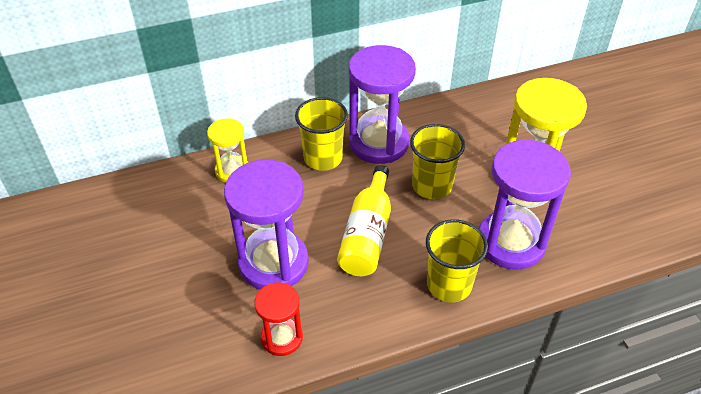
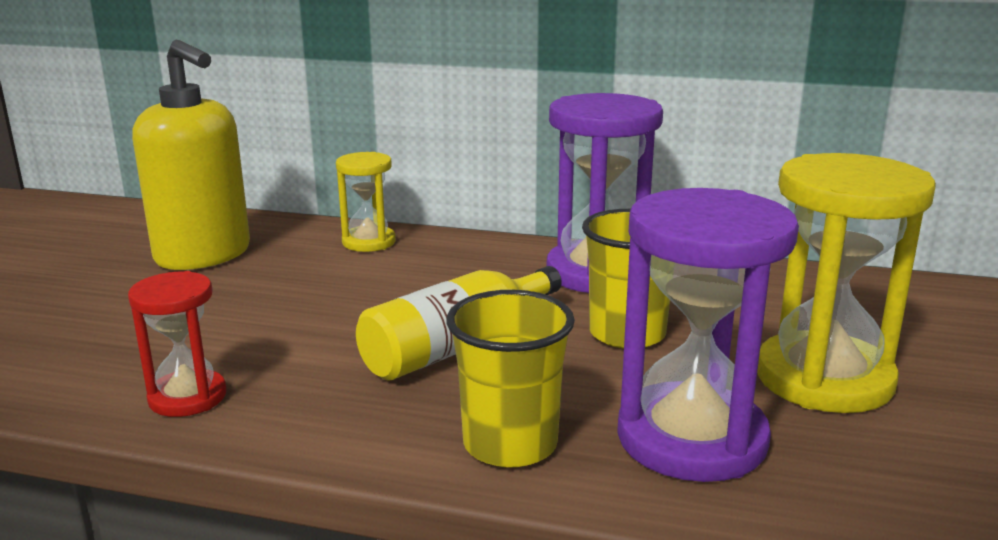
camera: 35 degrees right, 25 degrees down
(148, 229) = (203, 255): none -> yellow soap dispenser
(273, 263) = (292, 327): purple hourglass -> none
(323, 158) = (498, 264): yellow cup -> none

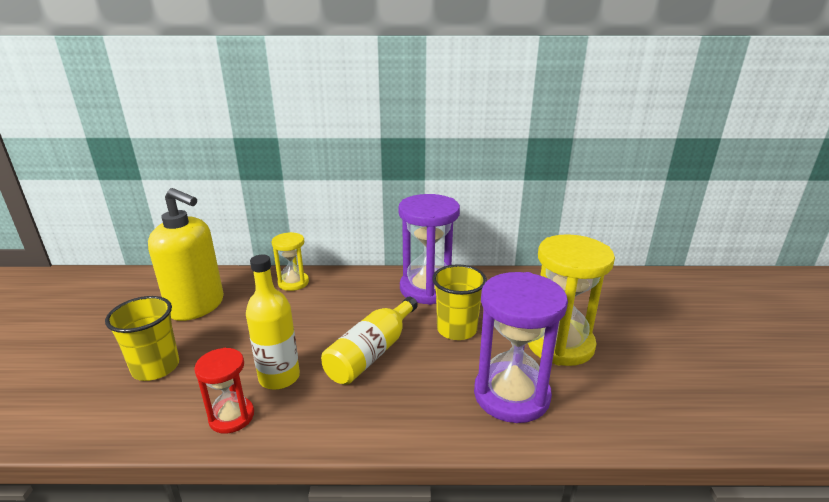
camera: 15 degrees left, 5 degrees up
(287, 358) = (279, 377): none -> yellow bottle
(510, 444) = (424, 416): yellow cup -> yellow cup (156, 367)

